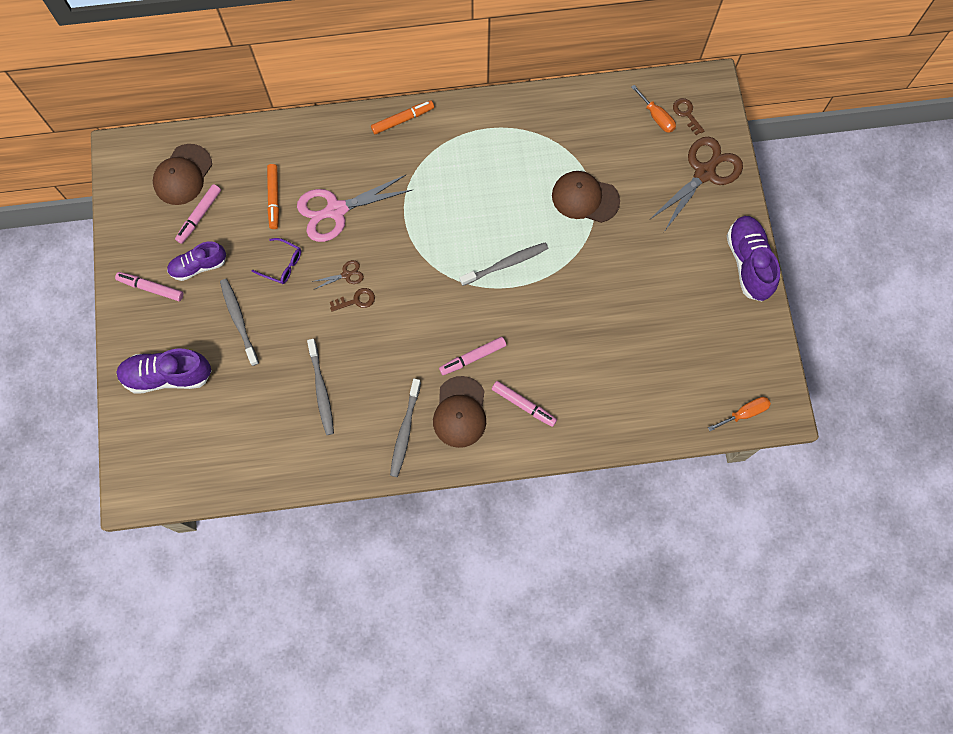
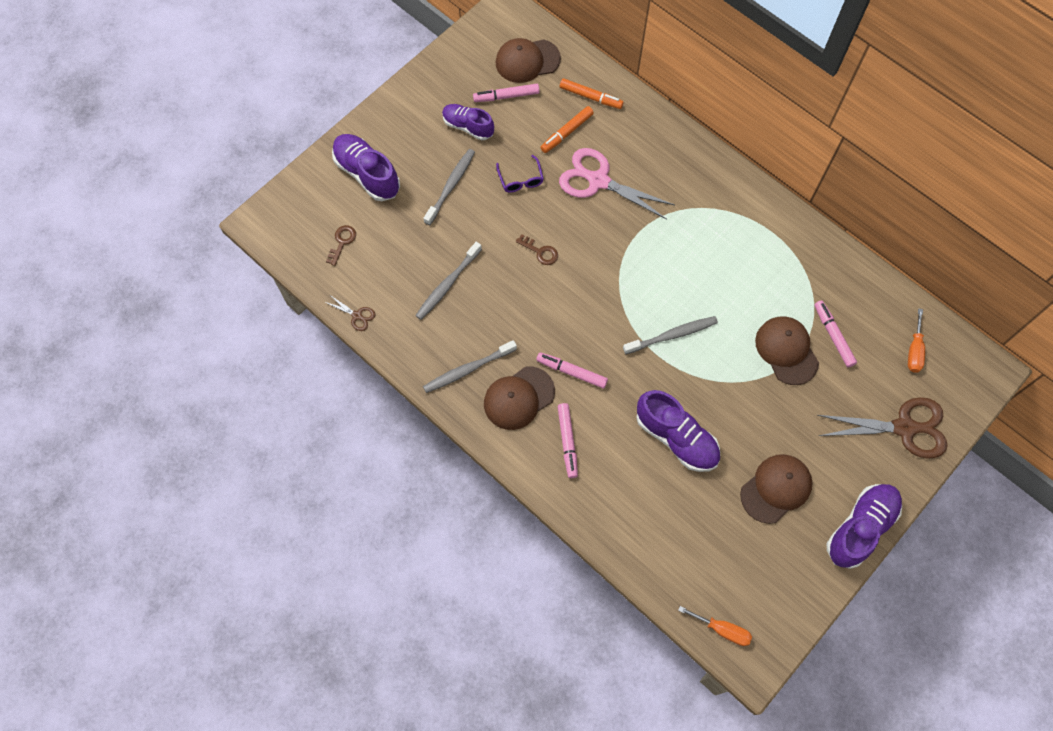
camera: 50 degrees right, 5 degrees down
(151, 288) = (423, 110): pink marker -> pink marker (833, 336)
(346, 274) = (554, 229): brown scissors -> brown scissors (357, 315)
(402, 120) = (717, 167): orange marker -> orange marker (590, 97)
(506, 264) = (672, 335): grey toothbrush -> grey toothbrush turned 45 degrees counterclockwise
(585, 327) = (676, 438): none -> purple shoe
(677, 293) = (776, 489): none -> brown cap
(686, 114) = (942, 372): brown key -> brown key (342, 242)

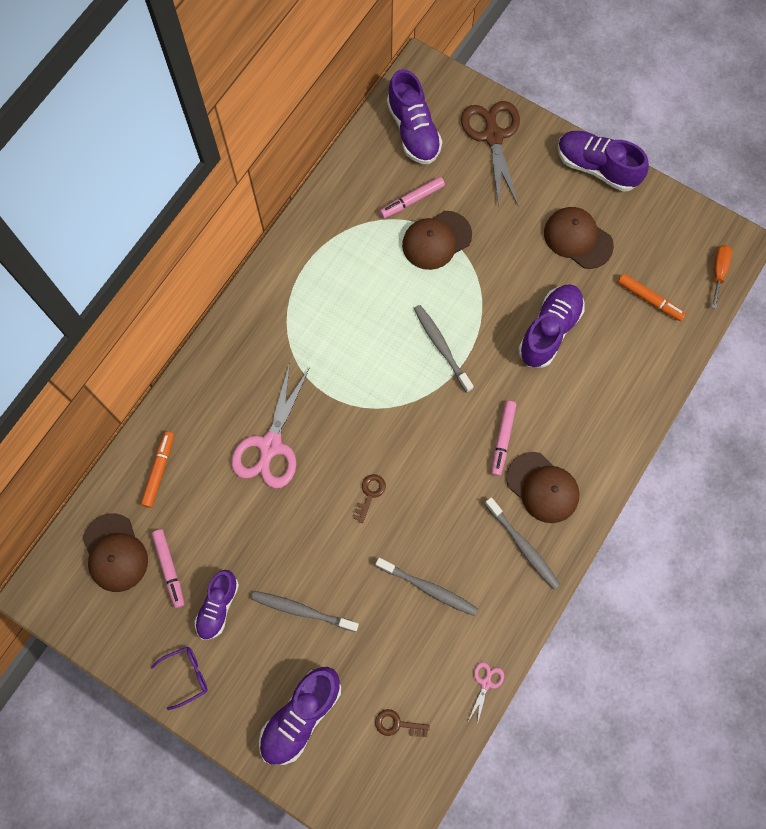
camera: 100 degrees left, 5 degrees up
(357, 315) = (486, 683): brown scissors -> pink scissors
(520, 179) = (281, 531): purple glasses -> purple glasses (186, 675)
(566, 132) = (211, 490): orange marker -> orange marker (649, 300)
(567, 442) = (577, 432): pink marker -> none
(914, 350) = (413, 131): orange screwdriver -> purple shoe

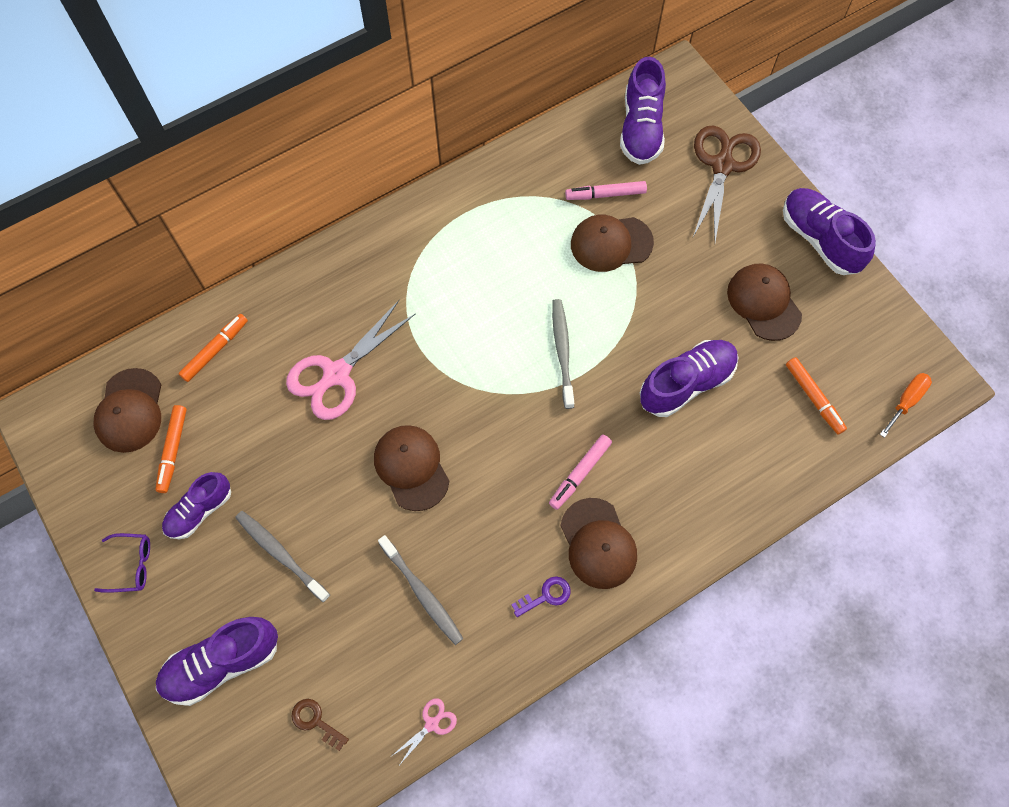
camera: 25 degrees right, 5 degrees down
(169, 569) = (173, 450): pink marker -> orange marker
(370, 494) = (411, 467): brown key -> brown cap
(523, 546) = (546, 596): grey toothbrush -> purple key

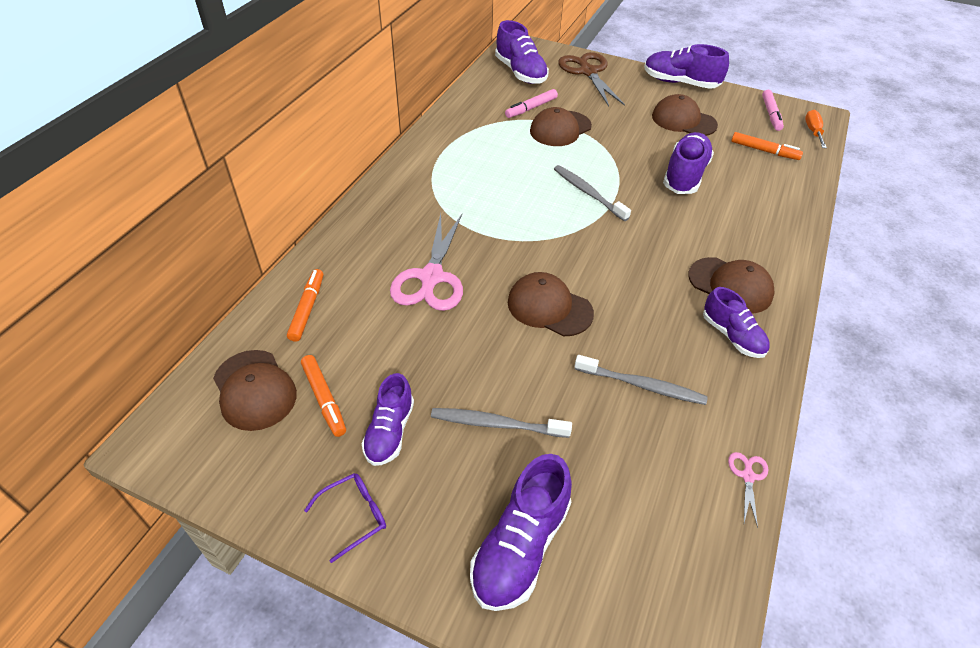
camera: 35 degrees left, 20 degrees down
(316, 721) = (653, 540): brown key -> none
(546, 596) = (732, 336): purple key -> purple shoe
(580, 473) = (673, 252): pink marker -> pink marker (770, 114)

